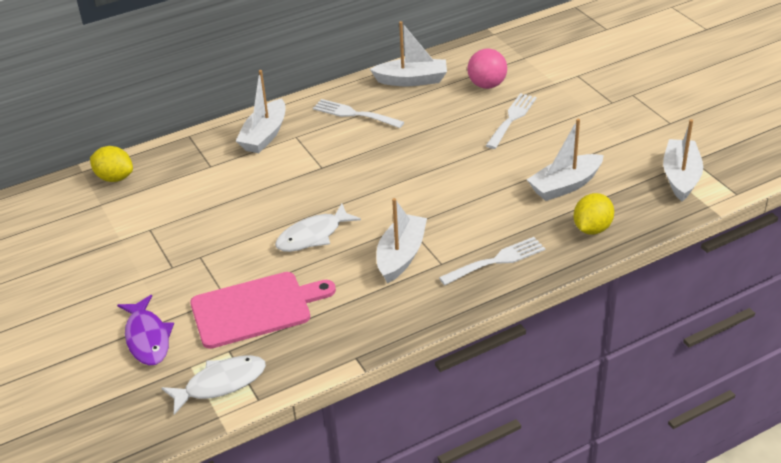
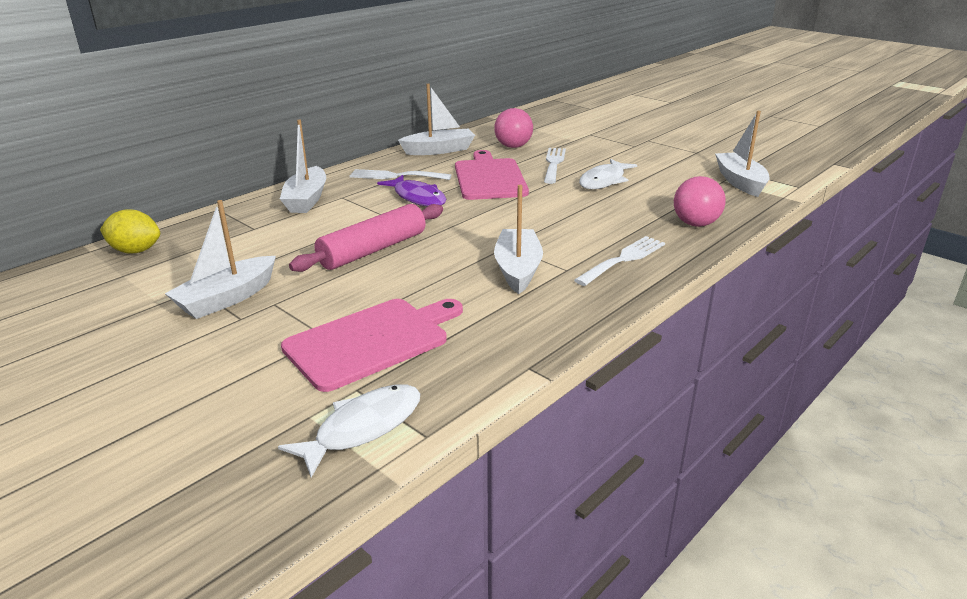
camera: 20 degrees left, 10 degrees down
(147, 338) = (232, 395): purple fish -> purple fish (417, 197)
(295, 210) = (373, 250): none -> pink rolling pin
(313, 235) = (406, 267): white fish -> white fish (604, 181)
(438, 131) = (489, 178): none -> pink cutting board
(565, 185) = (642, 199): white boat -> white boat (227, 298)
(592, 228) = (695, 224): yellow lemon -> pink ball

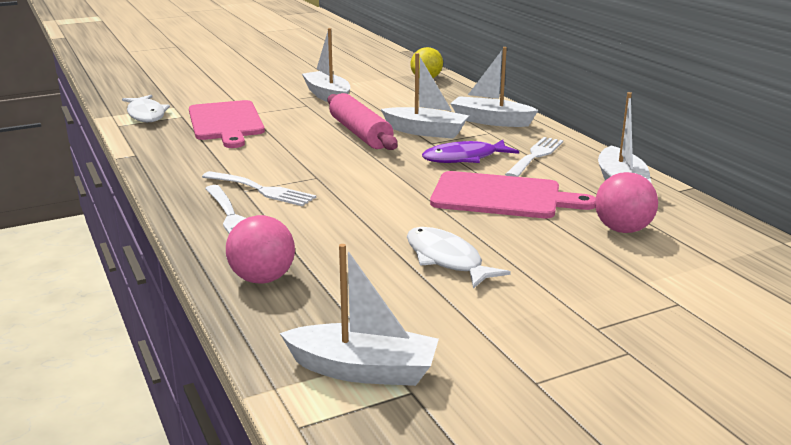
camera: 110 degrees right, 5 degrees down
(518, 269) = (267, 173): white boat -> white boat (425, 132)
(553, 163) = (534, 242): white fork -> white fork (262, 190)

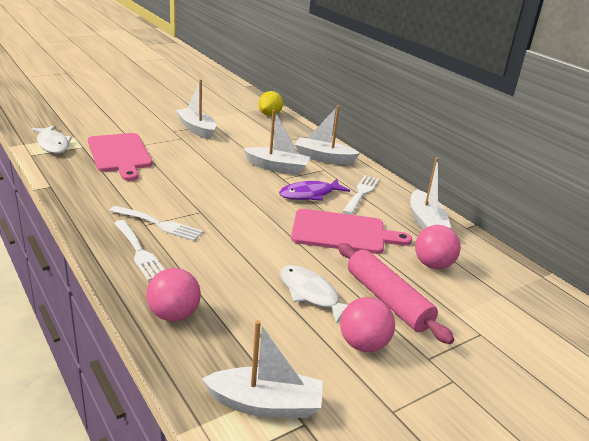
camera: 10 degrees left, 5 degrees up
(360, 133) = (227, 168): pink rolling pin -> pink rolling pin (387, 300)
(508, 312) = (363, 344): none -> pink ball

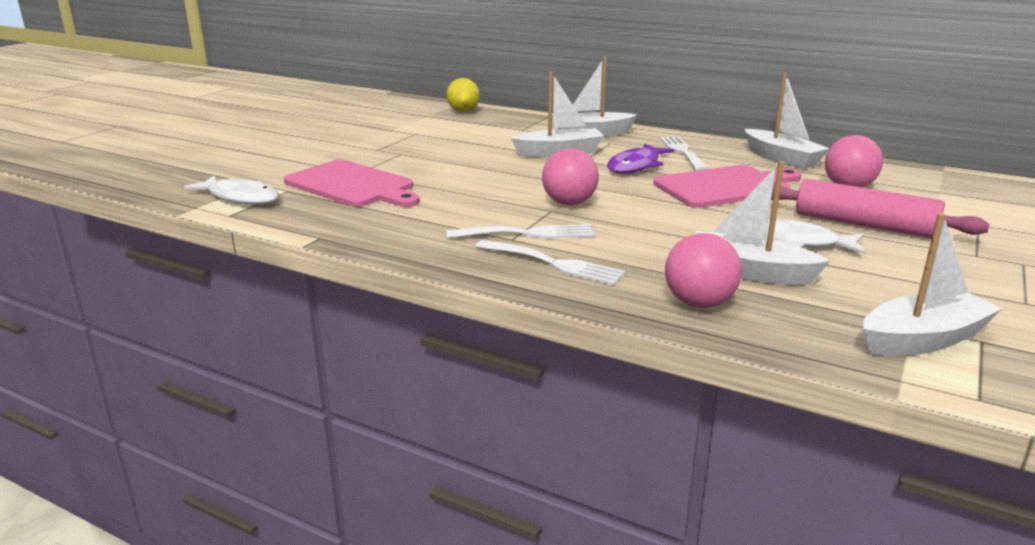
camera: 25 degrees left, 5 degrees down
(196, 129) = (403, 142): white boat -> white boat (748, 272)
(363, 344) = (910, 264): pink ball -> pink ball (569, 203)

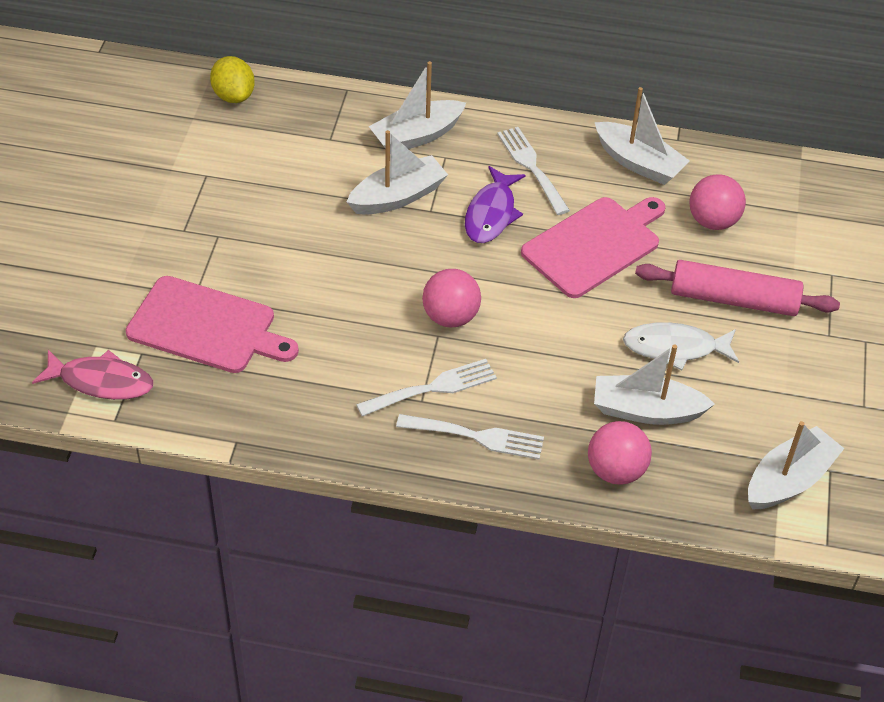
camera: 20 degrees left, 25 degrees up
(240, 197) = (101, 381): white fish -> pink fish

